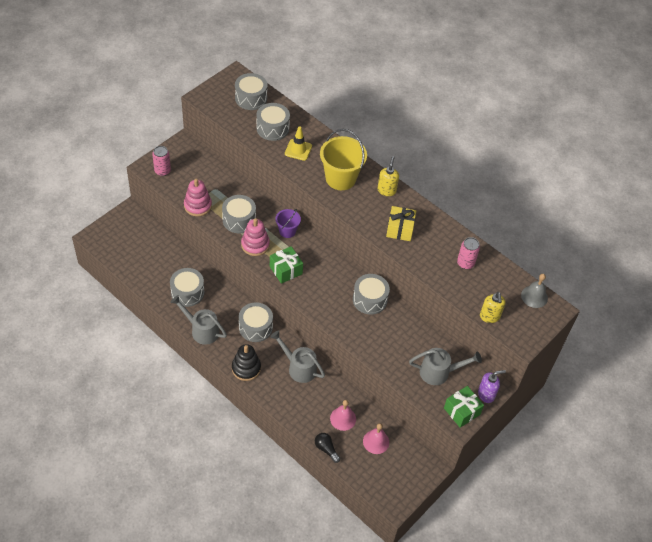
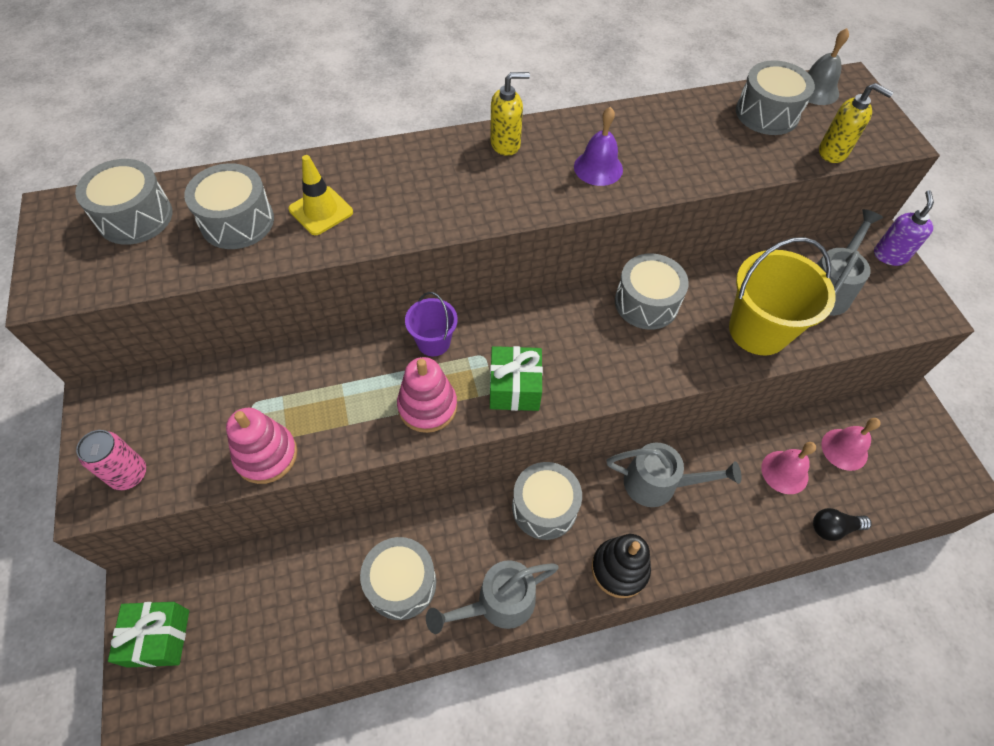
camera: 55 degrees left, 5 degrees up
(239, 220) = (353, 403): grey drum -> grey drum (767, 113)
(298, 367) = (658, 484): grey watering can -> grey watering can turned 150 degrees counterclockwise
(340, 178) = (434, 187): yellow bucket -> yellow bucket (758, 330)
(386, 190) = (505, 144): yellow soap dispenser -> yellow soap dispenser turned 120 degrees clockwise
(400, 229) = (598, 168): yellow gift -> purple bell
(462, 411) = (910, 298): green gift -> green gift (158, 638)
(465, 263) = (714, 128): pink can -> none

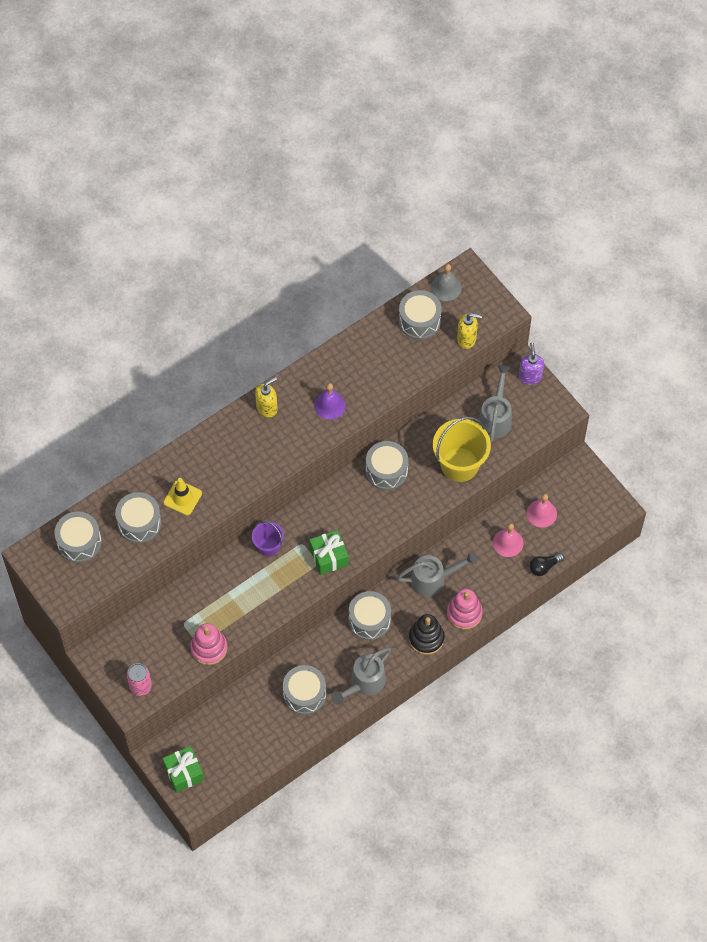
camera: 20 degrees left, 5 degrees up
(427, 406) = (284, 587): pink stacking toy -> pink stacking toy (464, 613)

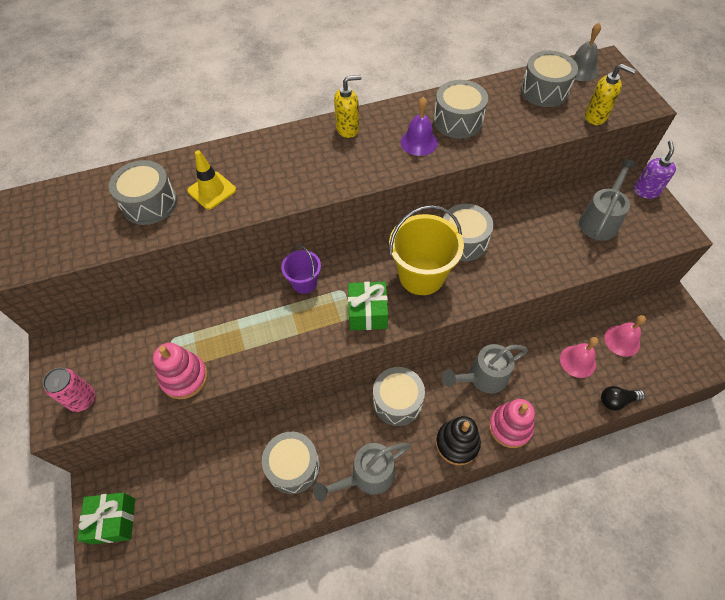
camera: 20 degrees right, 5 degrees down
(79, 542) = (72, 205): grey drum -> grey drum (458, 121)
(433, 579) = (483, 377): grey watering can -> grey watering can turned 150 degrees clockwise
(459, 464) = (549, 255): yellow bucket -> yellow bucket (421, 276)

